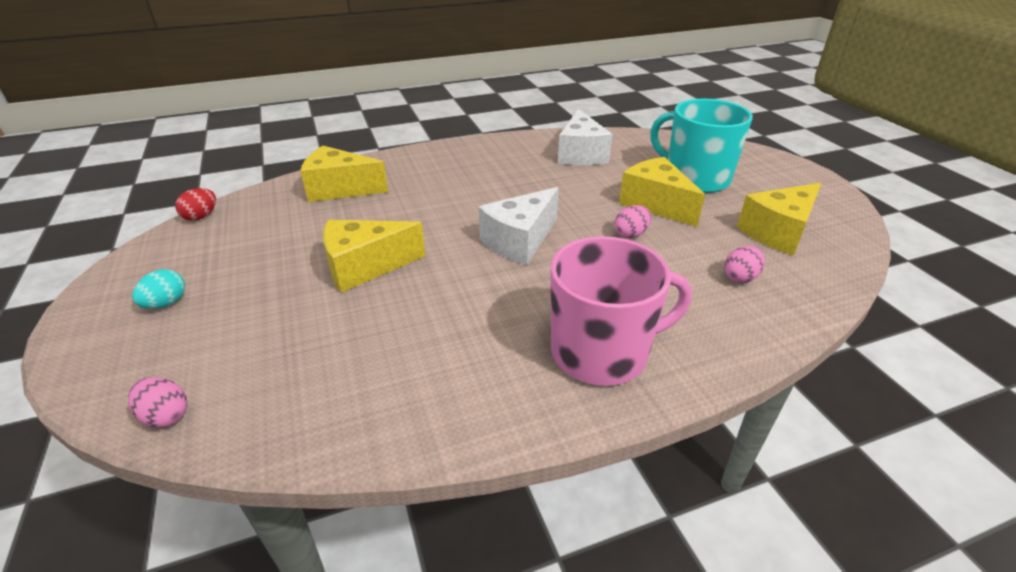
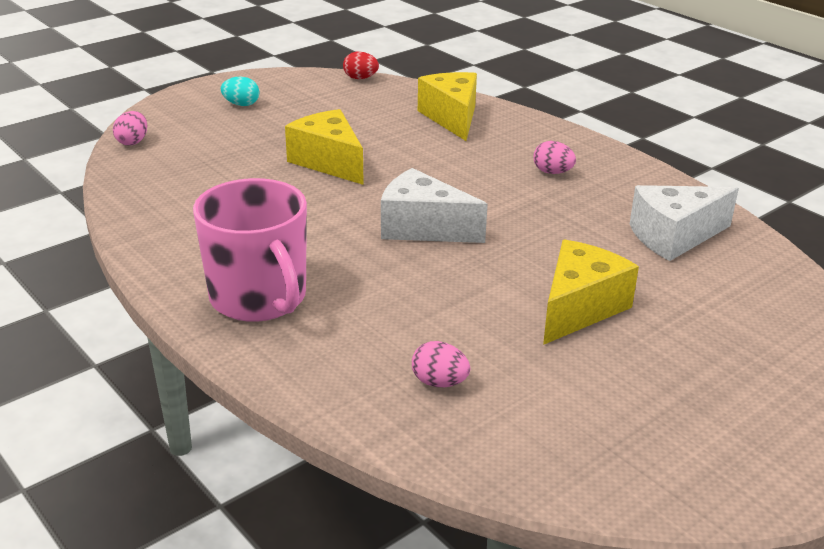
camera: 70 degrees right, 5 degrees down
(631, 234) = (487, 295): pink egg -> pink egg (552, 172)
(695, 178) = (690, 337): turquoise mug -> none
(778, 232) = (581, 417): yellow cheese -> none

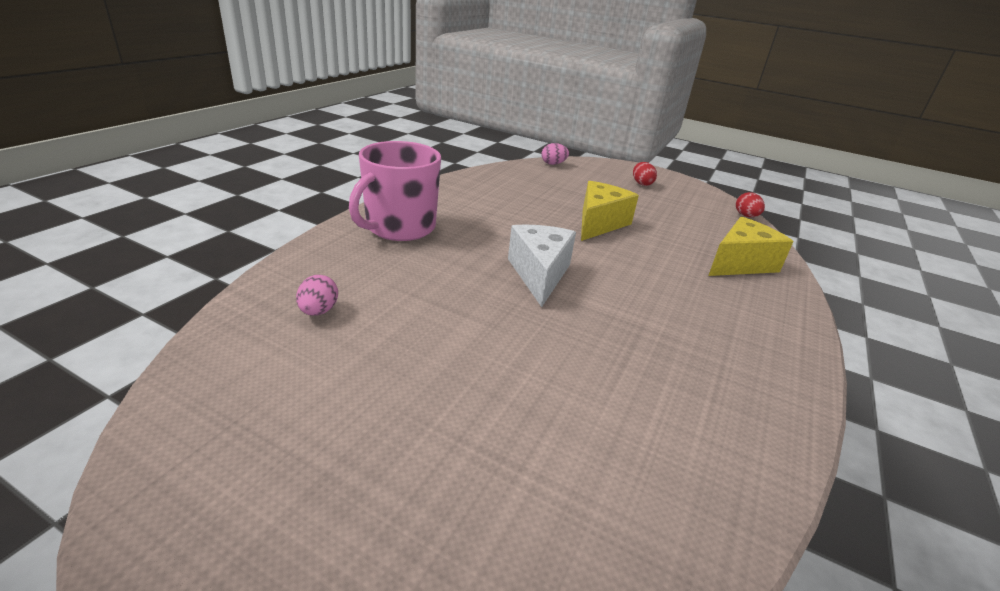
camera: 65 degrees right, 0 degrees up
(241, 104) = (641, 184): turquoise egg -> red egg
(552, 172) = (710, 331): pink egg -> none
(579, 308) = (465, 376): yellow cheese -> none
(674, 237) = (664, 439): white cheese -> none

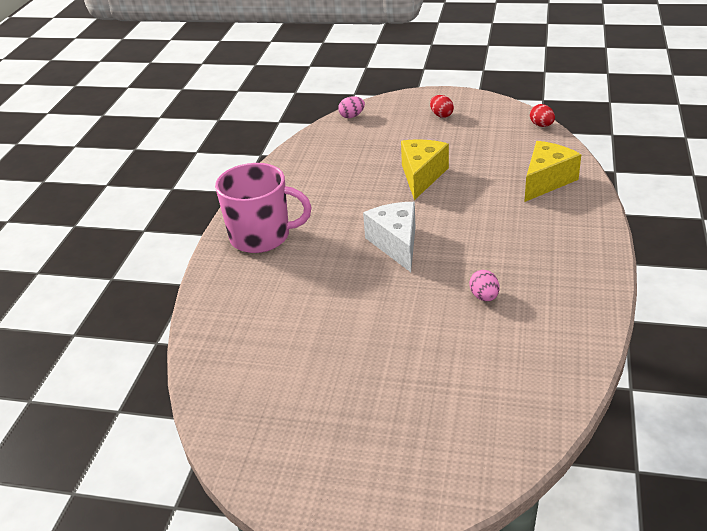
camera: 10 degrees left, 5 degrees up
(318, 311) = (255, 329): pink egg -> pink egg (484, 297)
(399, 227) = (261, 236): pink mug -> pink mug turned 105 degrees counterclockwise

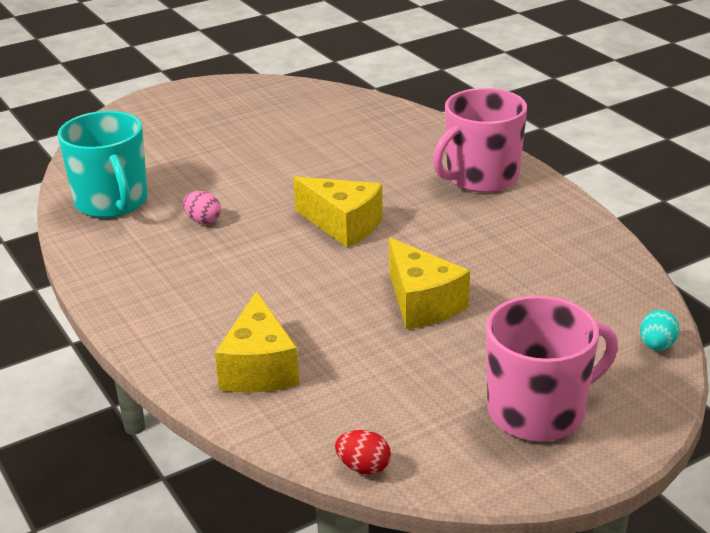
camera: 135 degrees right, 5 degrees down
(352, 116) = (657, 346): pink egg -> turquoise egg
(396, 244) = (343, 225): white cheese -> yellow cheese
(441, 115) = (538, 411): red egg -> pink mug
(540, 356) = (112, 202): none -> turquoise mug

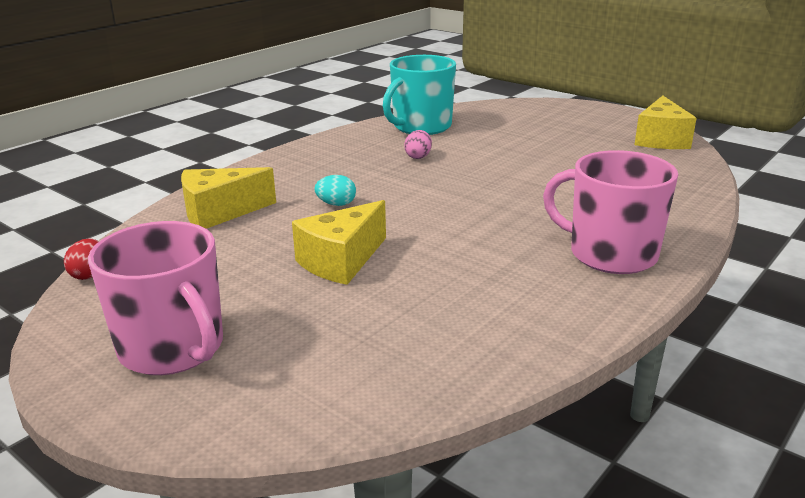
camera: 70 degrees right, 5 degrees down
(343, 225) = (453, 206): yellow cheese -> yellow cheese (661, 139)
(657, 346) = (317, 417): turquoise egg -> turquoise egg (336, 204)

